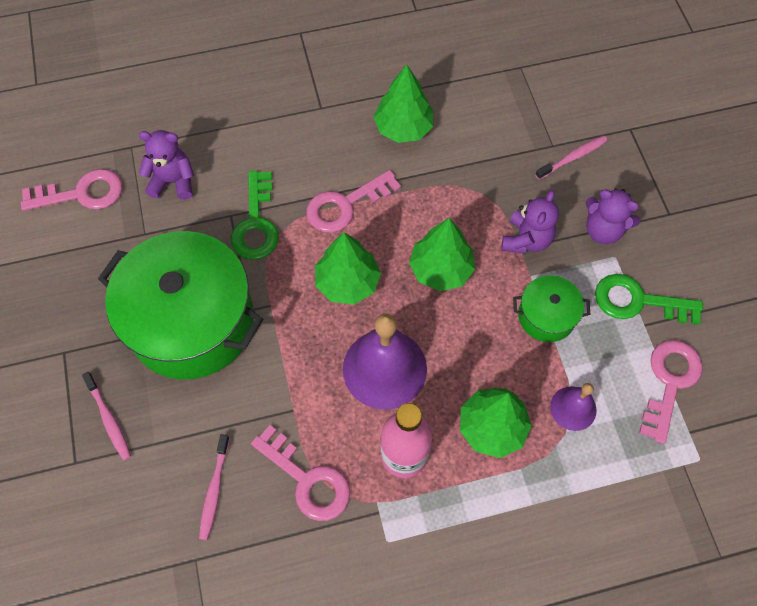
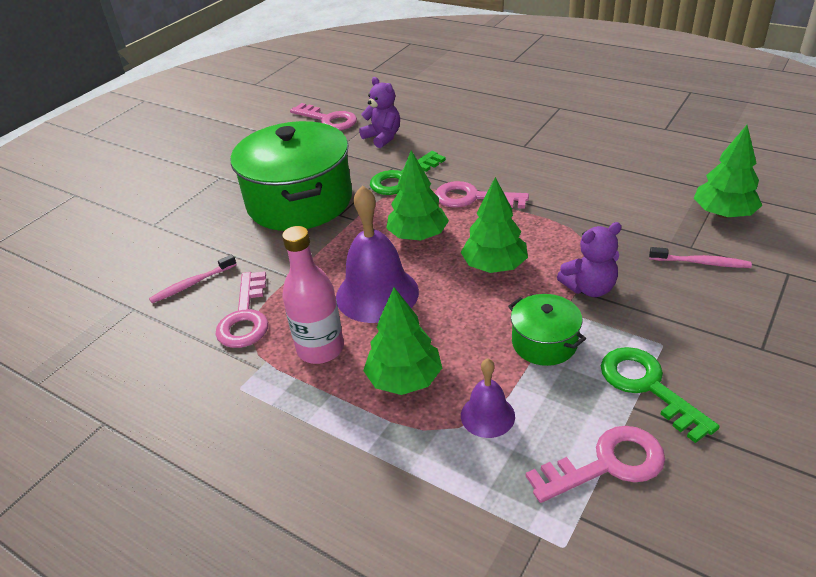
camera: 50 degrees right, 25 degrees down
(109, 419) = (195, 217): pink toothbrush -> none
(403, 128) = (571, 180): green tree -> green tree (723, 214)
(603, 230) = (673, 321): purple teddy bear -> none

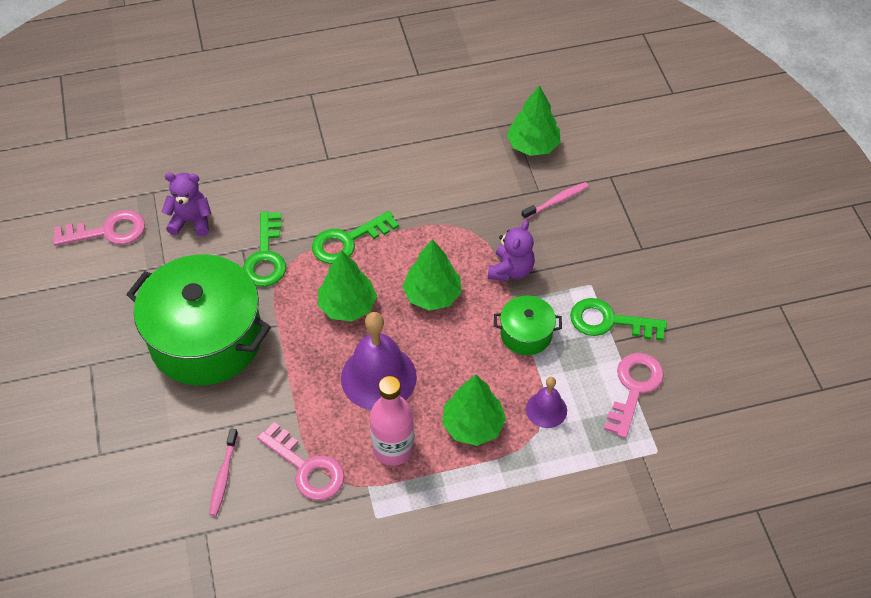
camera: 50 degrees left, 15 degrees up
(473, 198) = (348, 241): pink key -> green key

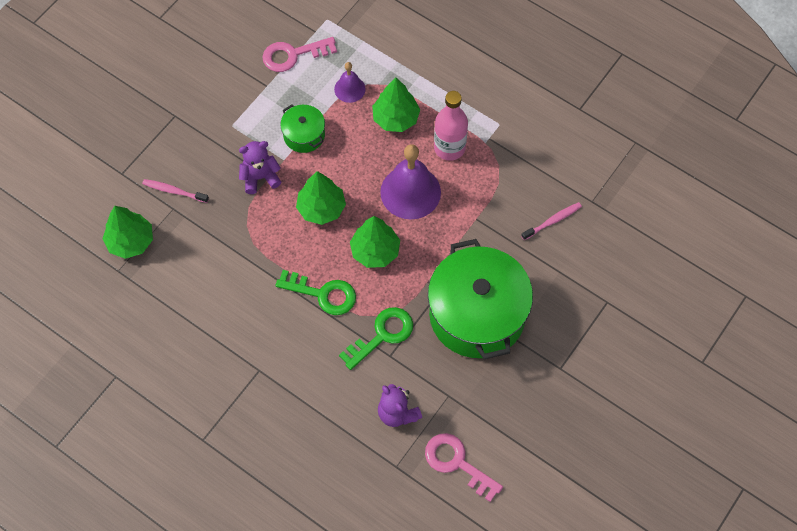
camera: 130 degrees left, 10 degrees up
(306, 467) = (505, 182): pink key -> none
(609, 321) = (253, 97): green key -> none

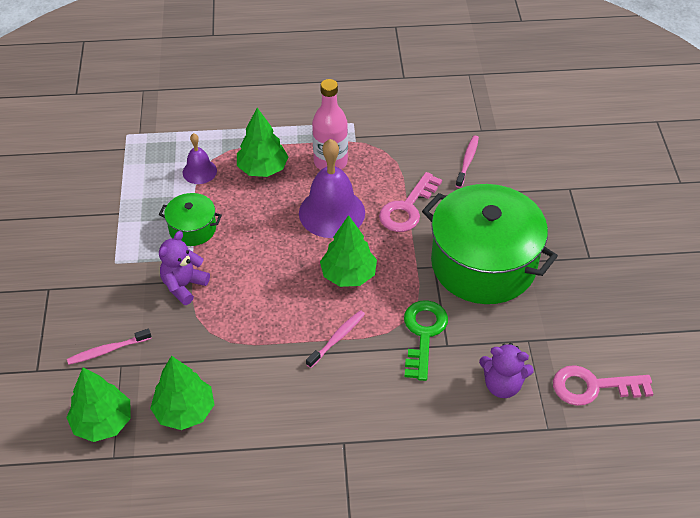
camera: 40 degrees left, 15 degrees down
(293, 55) = (121, 176): pink key -> pink key (407, 208)
(321, 208) = (266, 273): green tree -> green tree (185, 411)
(323, 294) = (337, 338): green key -> pink toothbrush

